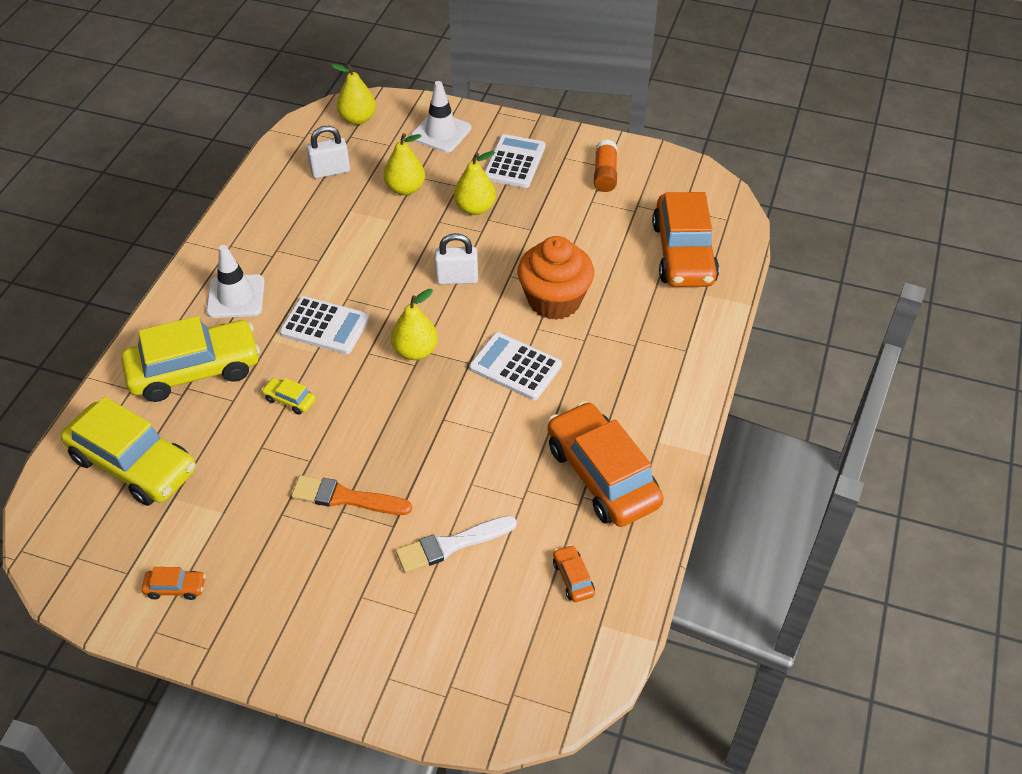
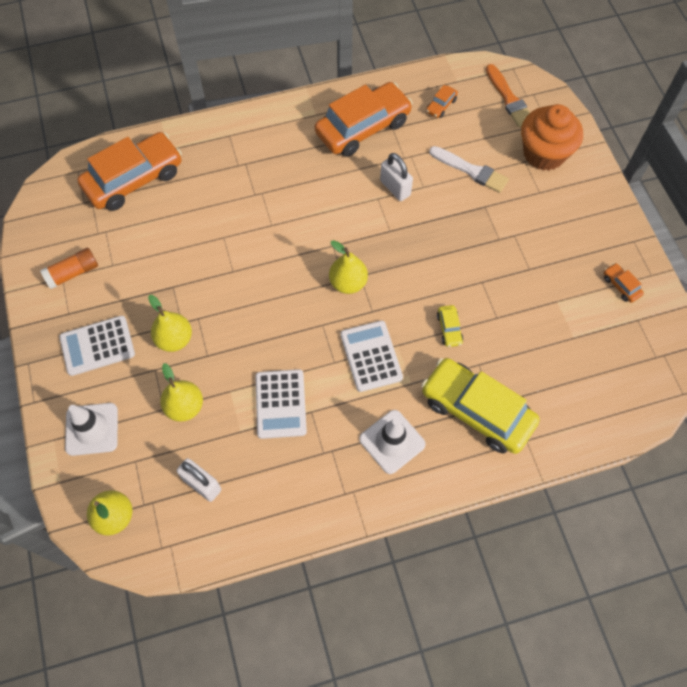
camera: 125 degrees left, 15 degrees up
(134, 464) = (574, 382): yellow car -> none
(346, 498) = (489, 243): orange brush -> orange brush (509, 99)
(457, 278) = (260, 302): white padlock -> white padlock (395, 188)
(515, 367) = (315, 217): white calculator -> white calculator (280, 404)
(554, 300) = (237, 229): orange cupcake -> orange cupcake (544, 153)
(602, 475) = (363, 127): orange car -> orange car turned 150 degrees counterclockwise

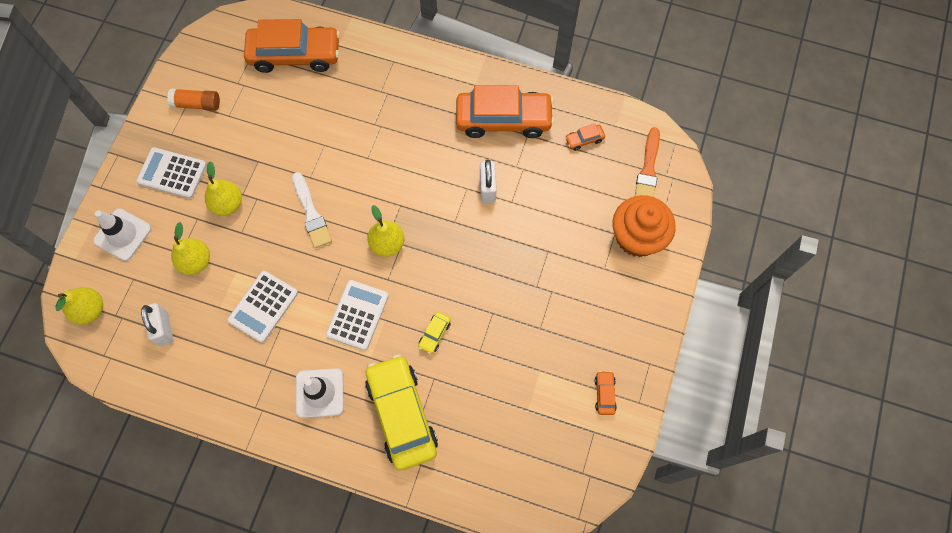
camera: 35 degrees right, 5 degrees up
(471, 170) = (562, 213): white brush -> white brush (311, 213)

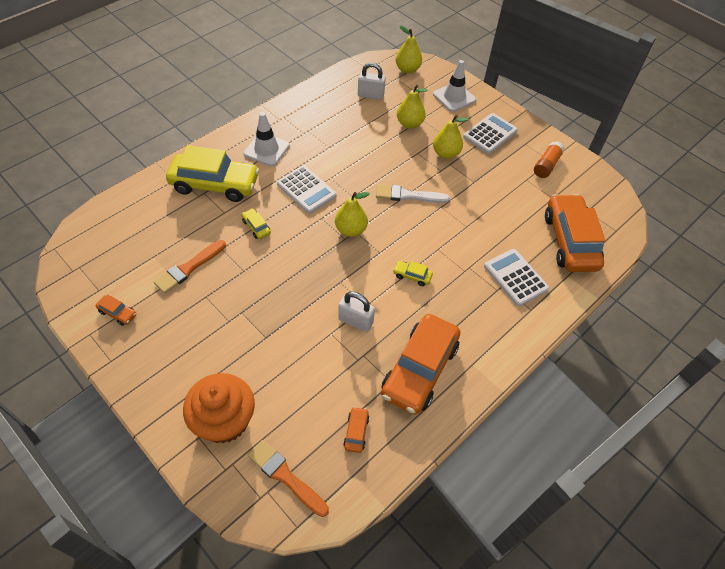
camera: 115 degrees right, 15 degrees down
(263, 306) = (351, 144): white calculator -> white calculator (515, 277)
(295, 55) = (570, 241): orange car -> orange car turned 150 degrees clockwise
(412, 166) = (412, 276): none -> yellow car
(520, 365) = (189, 268): none -> orange brush

